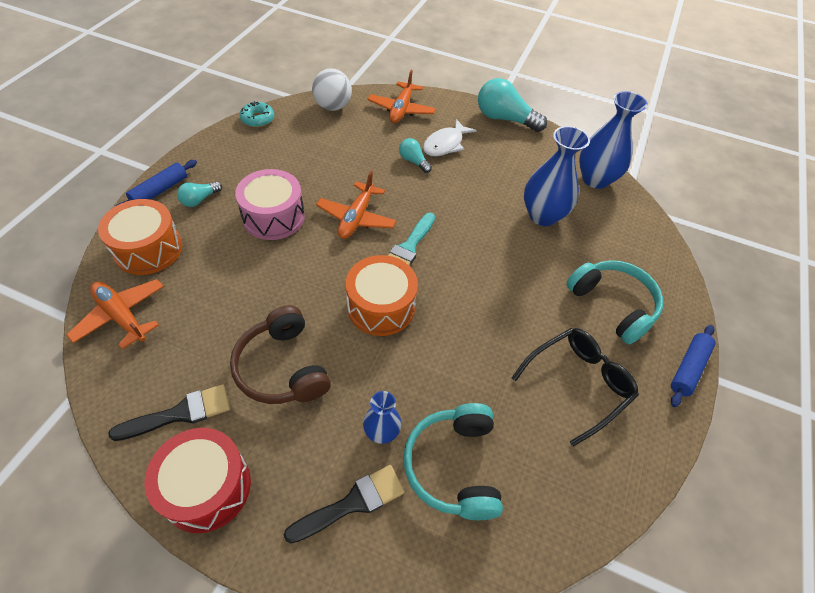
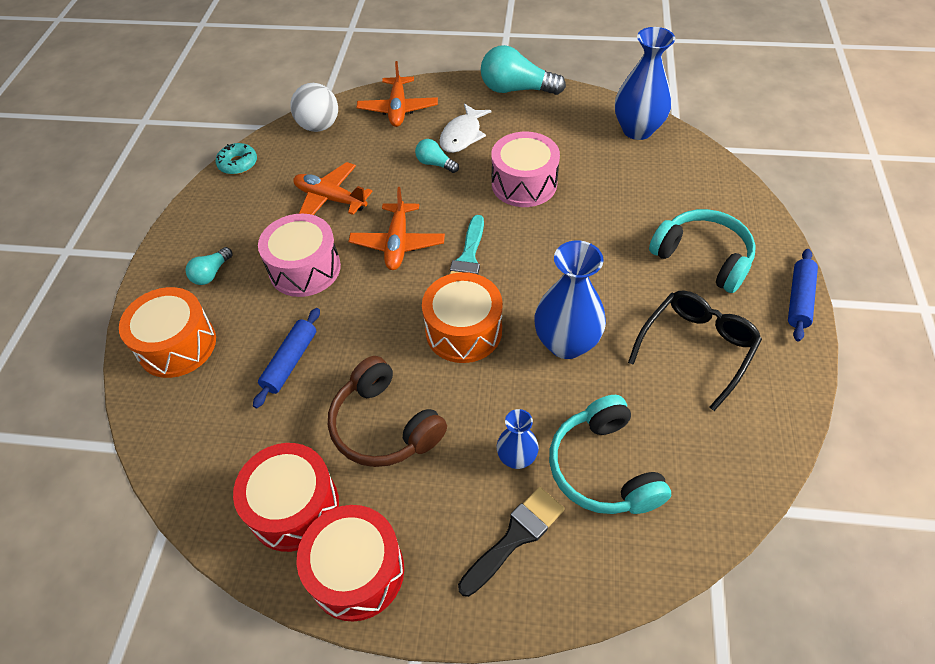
camera: 10 degrees left, 0 degrees up
(121, 316) = (181, 426): orange plane -> orange plane (330, 199)
(160, 191) = (160, 276): blue rolling pin -> blue rolling pin (290, 362)
(180, 413) = (294, 507): black brush -> red drum
(481, 198) = (524, 184): none -> pink drum
(543, 215) = (597, 184): blue vase -> blue vase (566, 343)

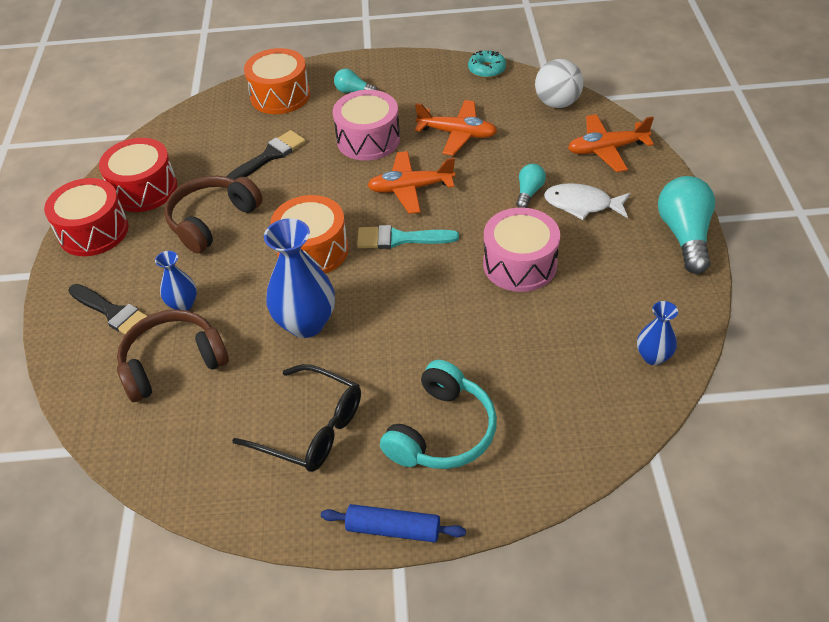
camera: 80 degrees right, 5 degrees down
(290, 362) = (269, 156): blue rolling pin -> black brush
(330, 199) = (457, 134): orange plane -> orange plane turned 90 degrees clockwise
(603, 468) = (173, 363): turquoise headphones -> brown headphones
(637, 130) = (653, 356): blue vase -> blue vase, size x0.54

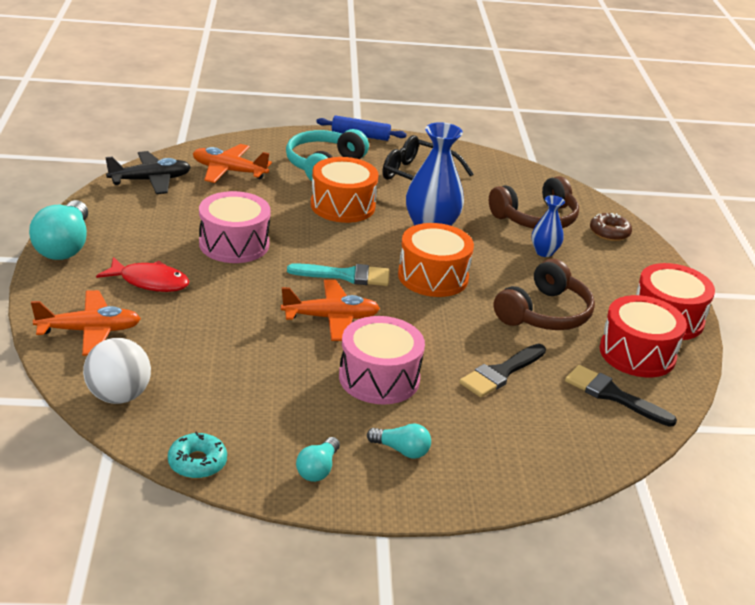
camera: 175 degrees right, 15 degrees down
(90, 351) = (609, 233): none -> brown donut
(113, 313) = (604, 253): black brush -> black brush (613, 395)
(280, 95) = (509, 457): orange drum -> orange drum (342, 206)
(457, 134) = (265, 371): orange plane -> orange plane (229, 171)
(529, 192) = (201, 299): turquoise light bulb -> turquoise light bulb (318, 469)
(582, 204) = (150, 282): white fish -> red fish
(653, 356) = (150, 180): blue vase -> black plane

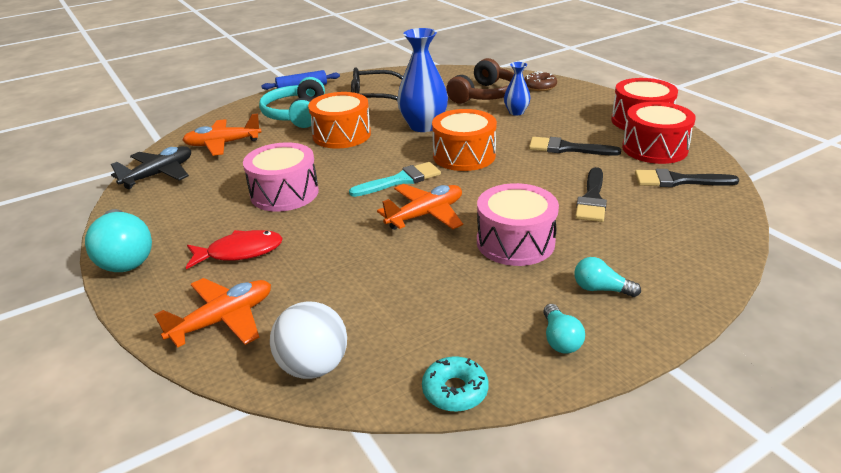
camera: 25 degrees left, 0 degrees up
(401, 450) = (600, 289): turquoise light bulb -> turquoise light bulb turned 150 degrees counterclockwise
(545, 313) = (567, 148): brown headphones -> black brush

